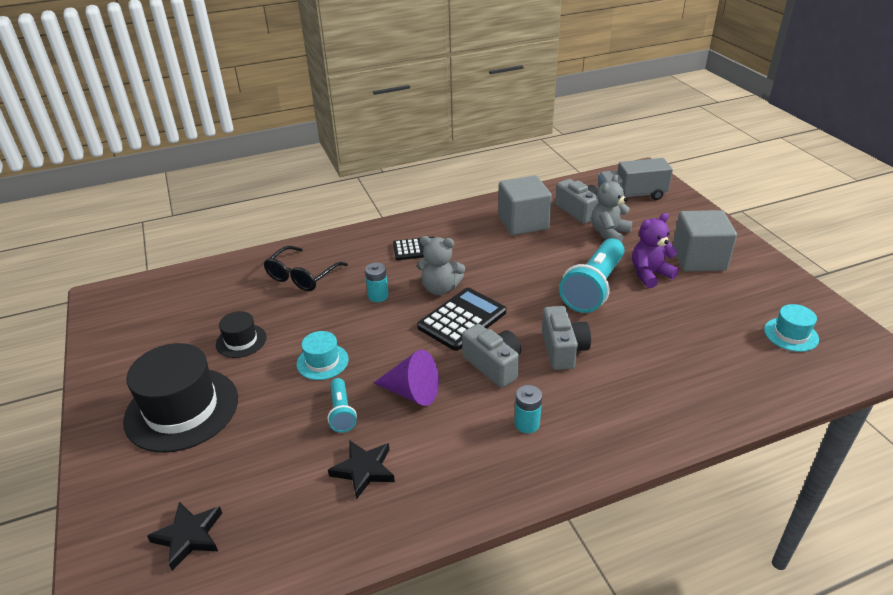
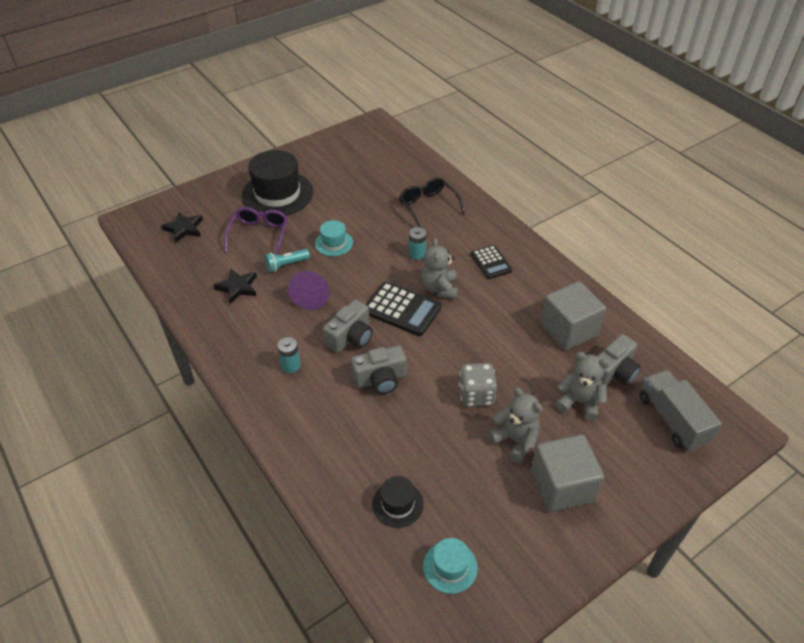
camera: 75 degrees right, 10 degrees up
(241, 341) = (346, 198): black hat -> black hat (397, 504)
(261, 437) = (259, 234): none -> purple glasses
(302, 276) = (428, 206): black glasses -> black glasses turned 45 degrees clockwise
(594, 288) = (476, 395): turquoise flashlight -> grey dice
(650, 274) = (515, 440): purple teddy bear -> grey teddy bear

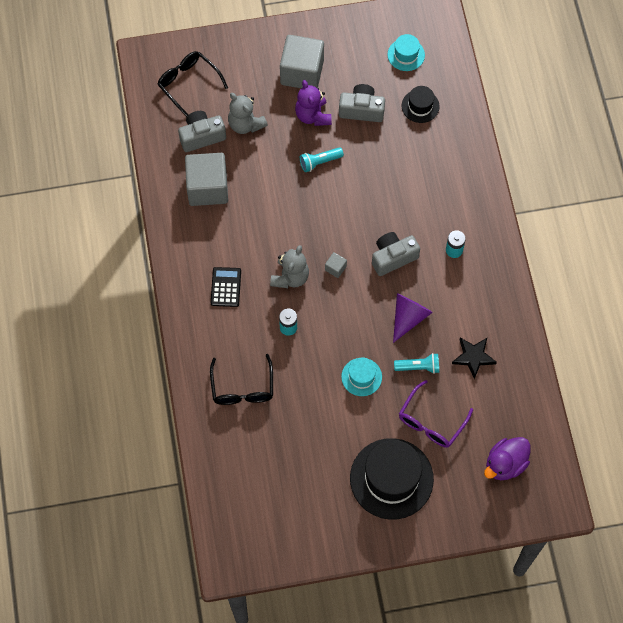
camera: 155 degrees left, 20 degrees up
(184, 229) = (505, 464): black star -> purple duck
(380, 379) = (387, 206): grey camera -> grey camera (361, 110)
(402, 309) = (335, 268): black calculator -> grey cube
(476, 395) = (319, 162): grey dice -> turquoise flashlight
(515, 440) = (313, 115): grey teddy bear -> purple teddy bear
(672, 419) = (188, 84): grey truck -> black glasses

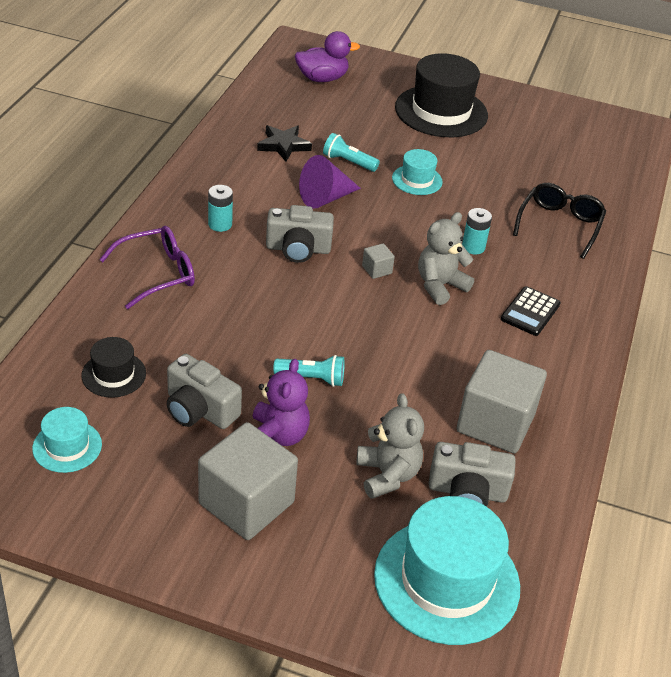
camera: 155 degrees left, 25 degrees down
(188, 84) = (446, 581): black glasses -> turquoise hat
(431, 422) = (369, 126): purple glasses -> purple glasses (158, 273)

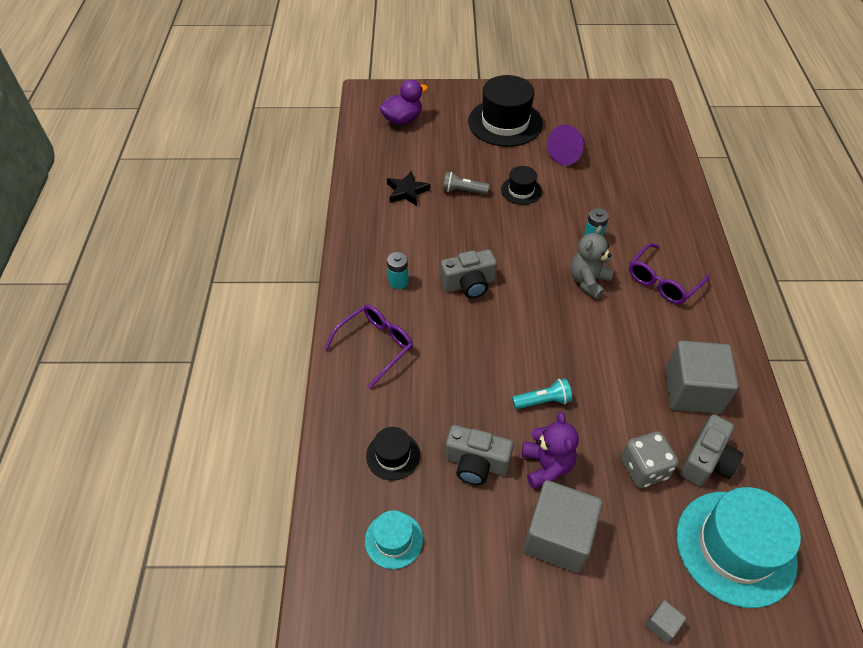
camera: 15 degrees left, 10 degrees up
(325, 198) = (464, 230): purple cone -> purple cone (567, 154)
(348, 162) = (463, 191): turquoise flashlight -> grey flashlight
(377, 270) = (536, 283): grey cube -> grey cube (662, 625)
(387, 475) = (643, 468): grey teddy bear -> grey dice
(417, 180) = (521, 190): turquoise hat -> black hat
(467, 492) = (706, 461): grey camera -> grey camera turned 45 degrees counterclockwise
(530, 312) = (662, 281): black calculator -> purple glasses
(560, 225) = (641, 197): black glasses -> none

